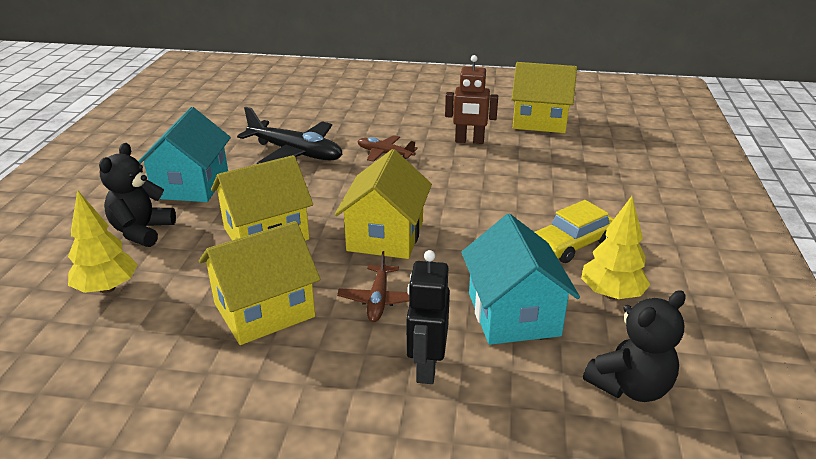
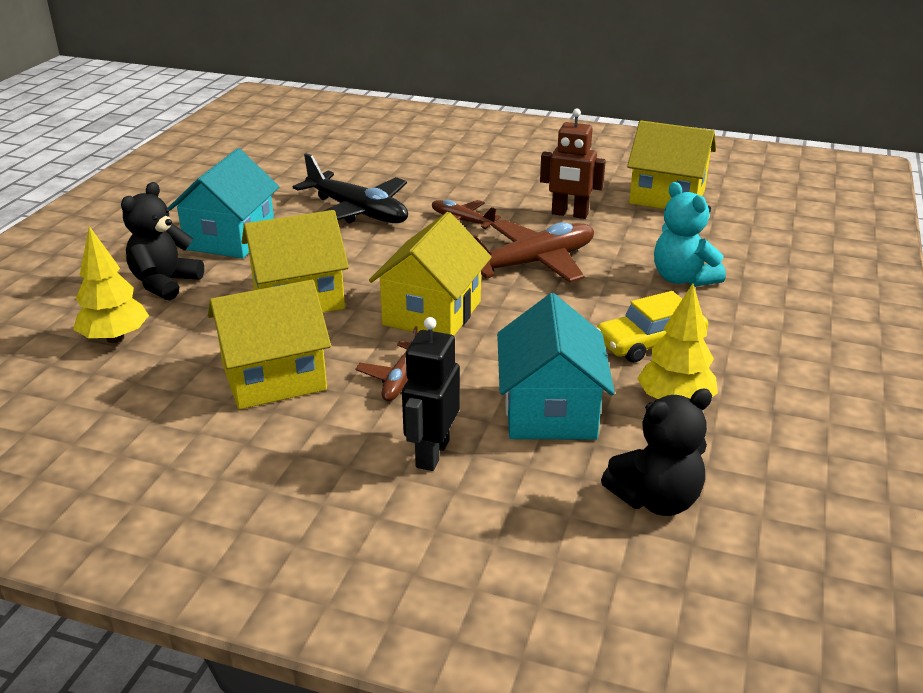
camera: 10 degrees right, 0 degrees up
(454, 185) = (532, 263): none -> brown plane
(577, 187) = (682, 279): none -> turquoise teddy bear

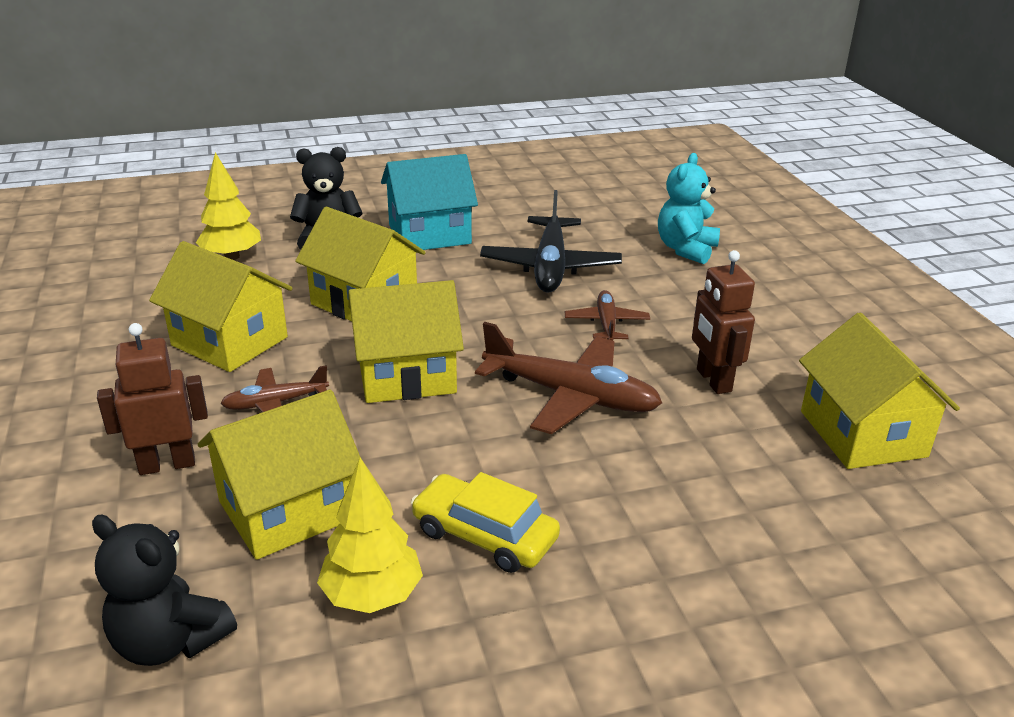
camera: 55 degrees right, 0 degrees up
(432, 453) = (167, 464): black robot -> brown robot
(550, 410) = (288, 509): turquoise house -> yellow house
(682, 279) = (663, 513): turquoise teddy bear -> turquoise teddy bear (686, 249)

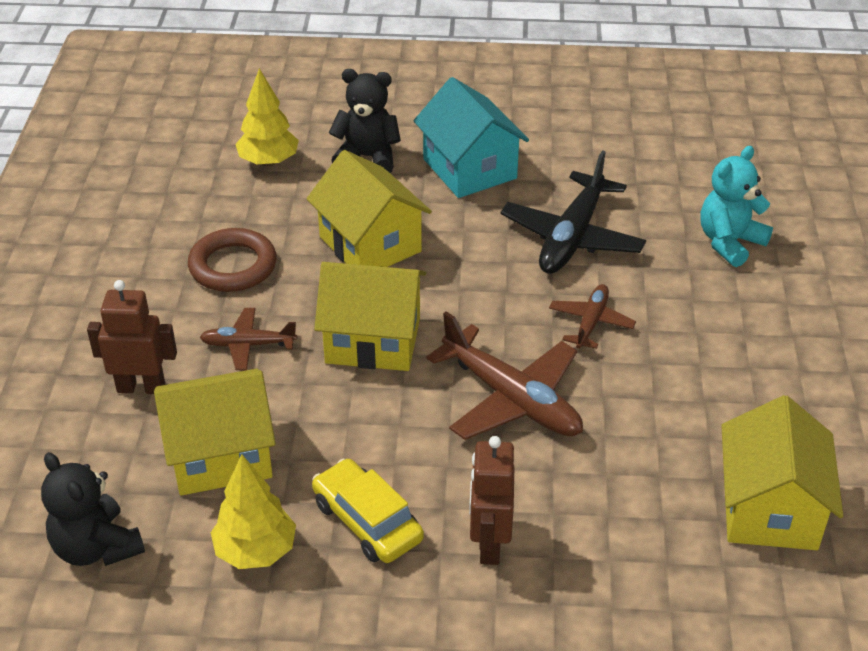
camera: 20 degrees right, 10 degrees up
(229, 341) = (233, 266): yellow house -> brown ring
(429, 234) = (469, 169): turquoise house -> turquoise house turned 60 degrees clockwise
(713, 380) = (659, 414): brown robot -> brown robot (489, 544)

